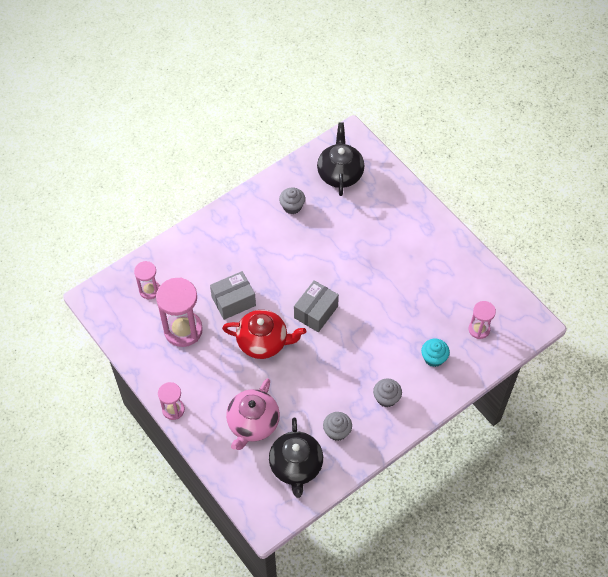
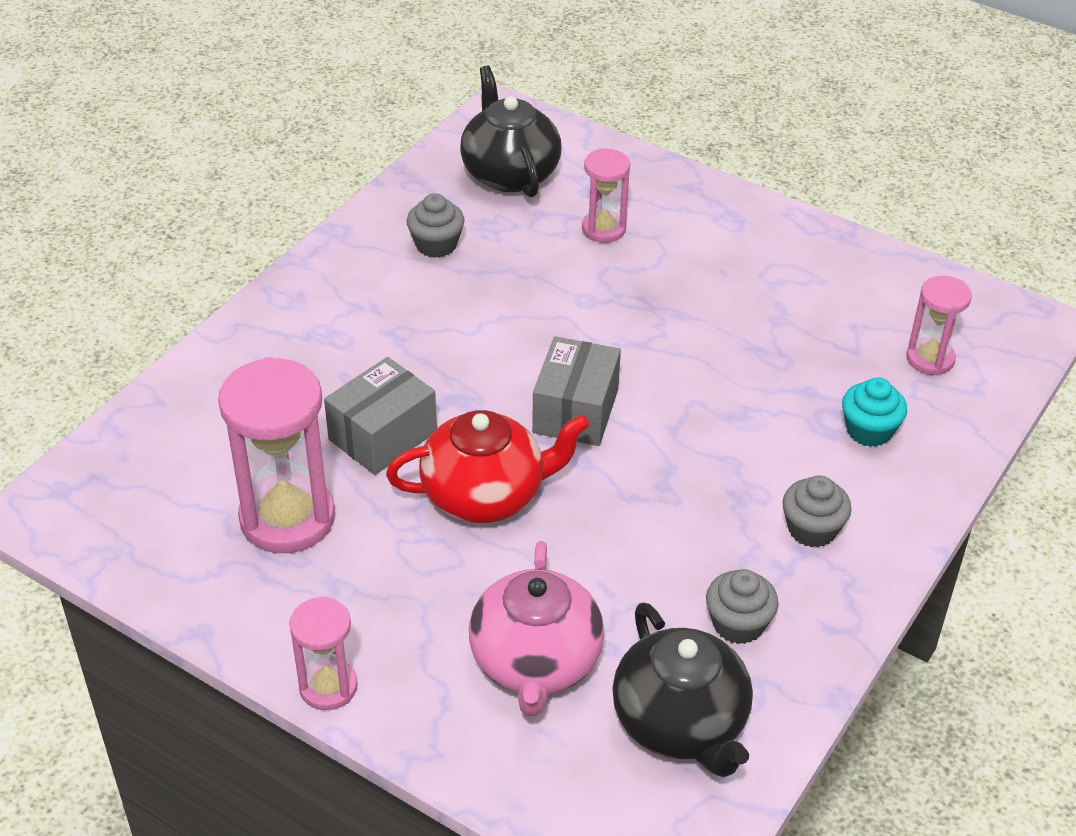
camera: 20 degrees left, 15 degrees down
(149, 290) = (177, 462): pink hourglass -> pink hourglass (603, 229)

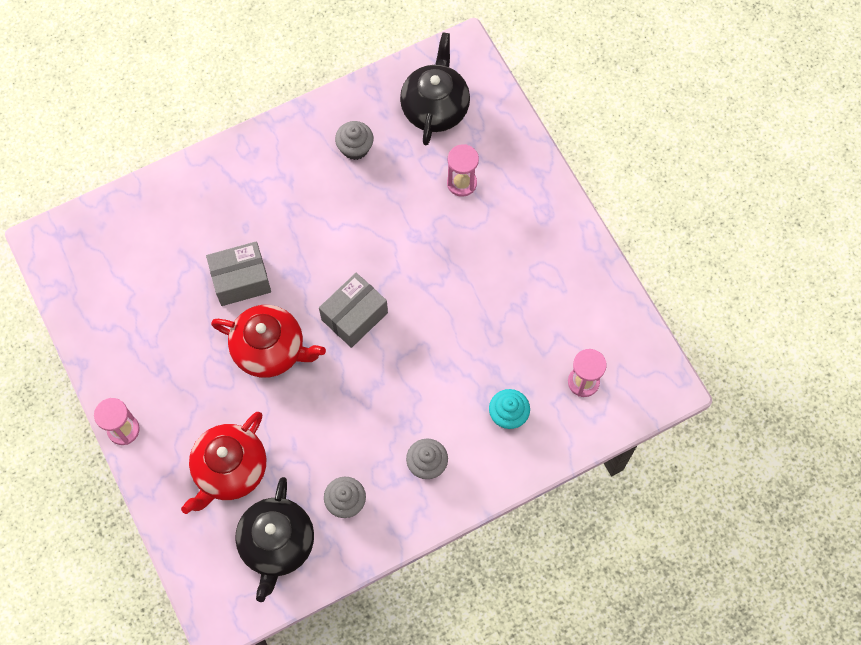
camera: 30 degrees right, 25 degrees up
(287, 518) = (161, 312): pink hourglass -> none
(535, 663) = (230, 470): pink teapot -> red teapot

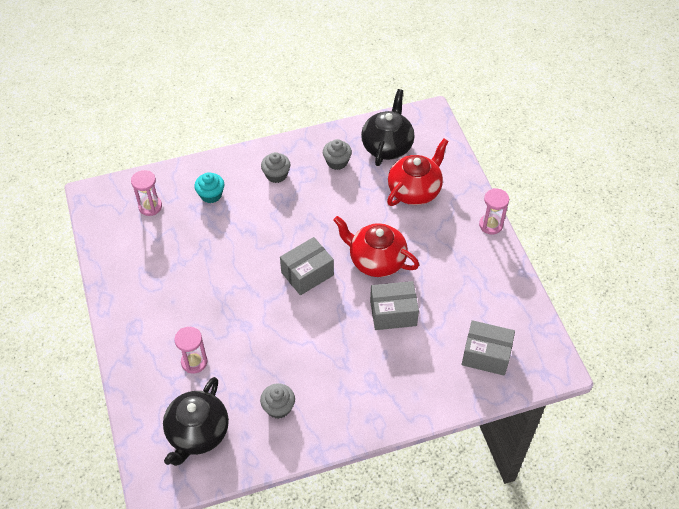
camera: 170 degrees left, 15 degrees down
(127, 245) = (486, 355): none -> grey box

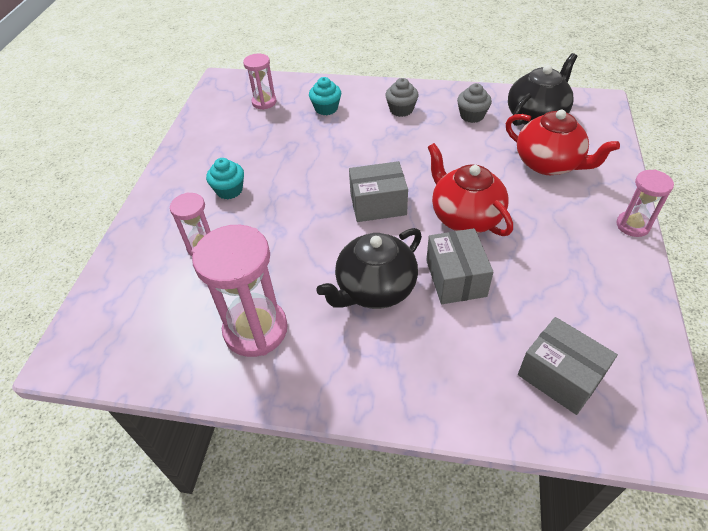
camera: 30 degrees right, 5 degrees down
(181, 306) = (229, 190): none -> turquoise cupcake
(197, 433) = (151, 320): black teapot -> black teapot (375, 289)
(278, 407) = (255, 329): grey cupcake -> pink hourglass
(393, 313) = (456, 278): grey box -> grey box turned 60 degrees clockwise
(415, 190) = (548, 164): red teapot -> red teapot turned 60 degrees clockwise

